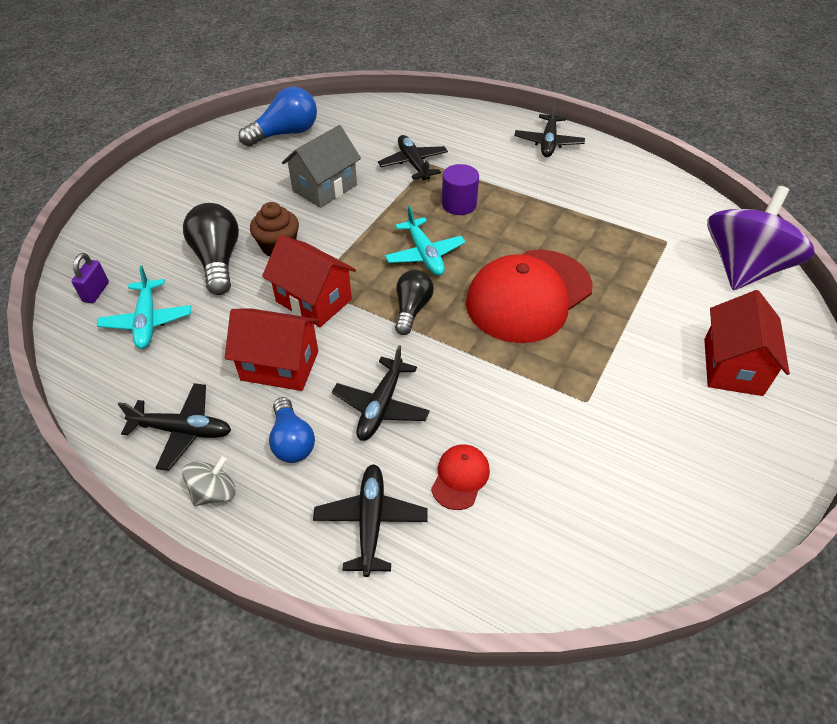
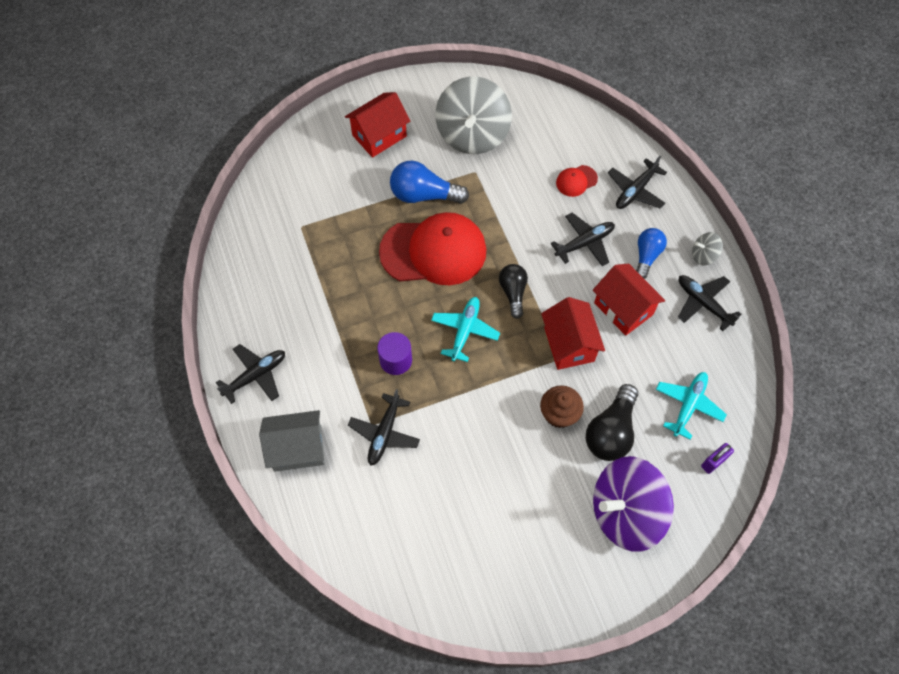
camera: 140 degrees left, 15 degrees up
(285, 134) = (455, 567): blue light bulb -> blue light bulb (424, 195)
(325, 188) = (478, 457): grey house -> grey house (298, 449)
(412, 309) = (513, 292): black light bulb -> black light bulb turned 120 degrees clockwise
(646, 445) = (472, 134): none -> grey spinning top
(743, 268) = (286, 177): purple spinning top -> purple spinning top (625, 512)

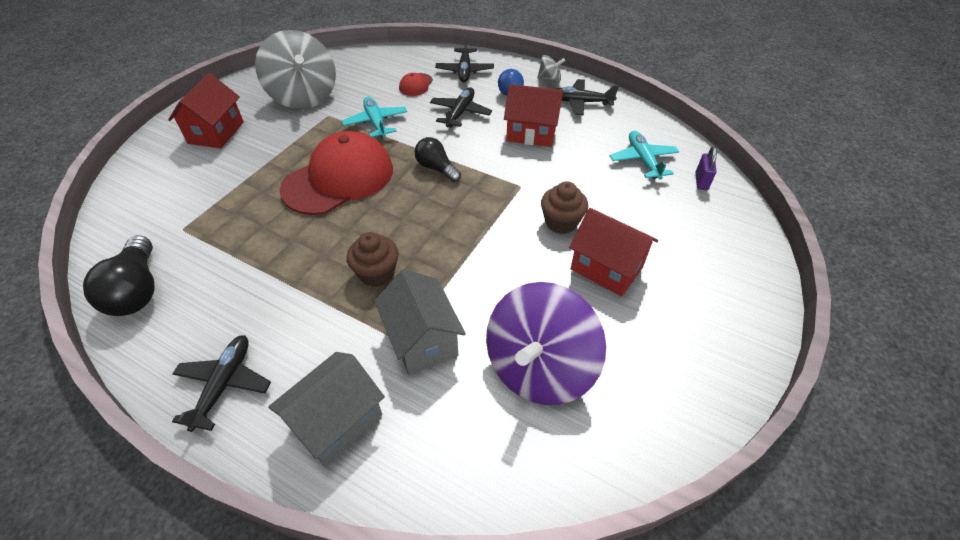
camera: 40 degrees left, 15 degrees down
(384, 433) = (422, 340): black plane -> grey house
(395, 360) = (377, 273): purple cylinder -> brown cupcake
(424, 195) = (294, 148): blue light bulb -> none
(465, 330) = (421, 214): turquoise plane -> turquoise plane (376, 122)
(569, 344) = (517, 175): red house -> red house (606, 268)
(611, 431) = (612, 208): black light bulb -> black light bulb (137, 290)
(625, 512) = (688, 253): purple spinning top -> purple spinning top (539, 367)
(703, 255) = (549, 80): grey spinning top -> grey spinning top turned 135 degrees counterclockwise

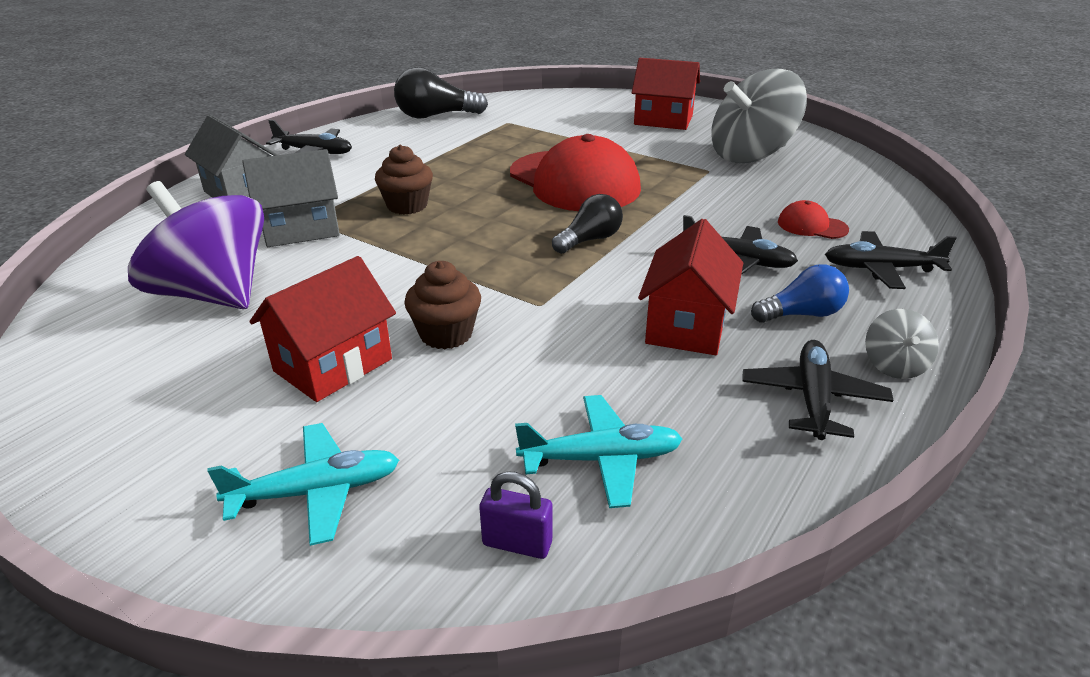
camera: 95 degrees right, 15 degrees down
(376, 122) = (697, 199): turquoise plane -> turquoise plane (317, 492)

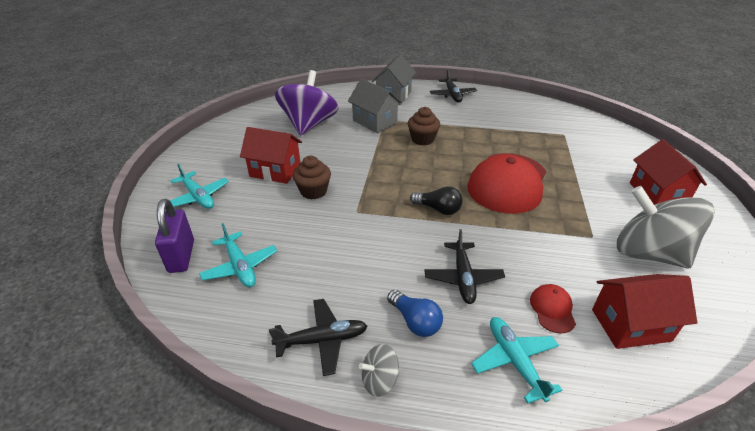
camera: 65 degrees right, 5 degrees up
(436, 116) = (540, 109): black light bulb -> none
(517, 543) = (181, 256): purple padlock -> purple padlock, size x1.66
(686, 326) = (369, 270): red house -> red house (630, 325)
(880, 269) = (514, 361): black plane -> turquoise plane

